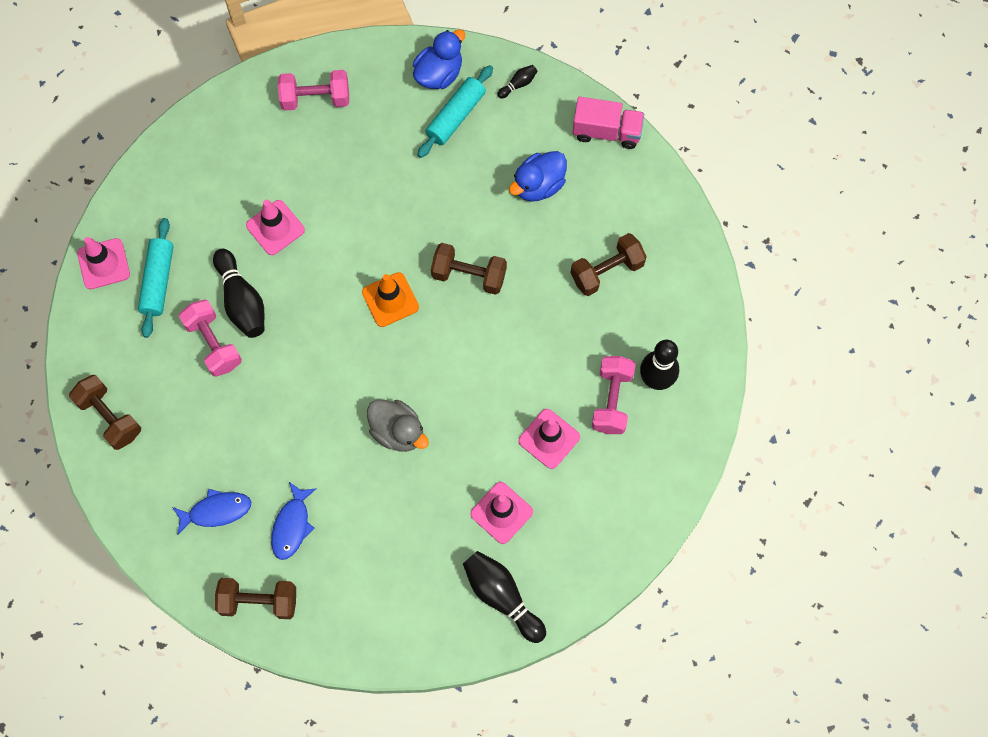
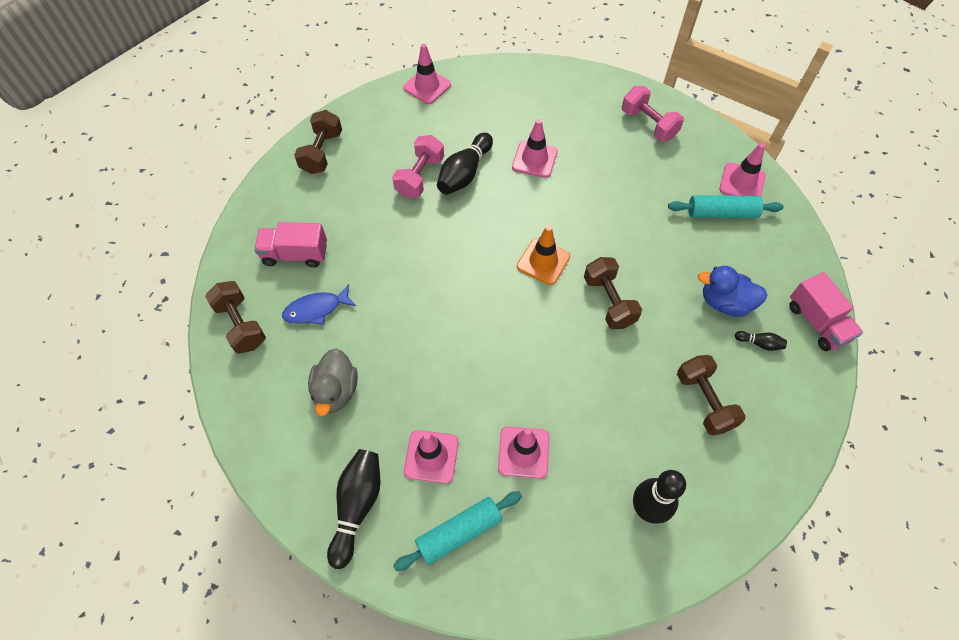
camera: 55 degrees right, 10 degrees down
(158, 281) = (439, 120): turquoise rolling pin -> turquoise rolling pin (459, 533)
(216, 511) = (295, 254): blue fish -> pink truck
(398, 431) = (443, 333): grey duck -> grey duck (336, 391)
(439, 74) = (742, 182): blue duck -> pink traffic cone
(518, 84) = (788, 237): black bowling pin -> black bowling pin (759, 343)
(607, 271) = (704, 401): brown dumbbell -> brown dumbbell turned 45 degrees clockwise
(612, 400) = (598, 482): pink dumbbell -> none

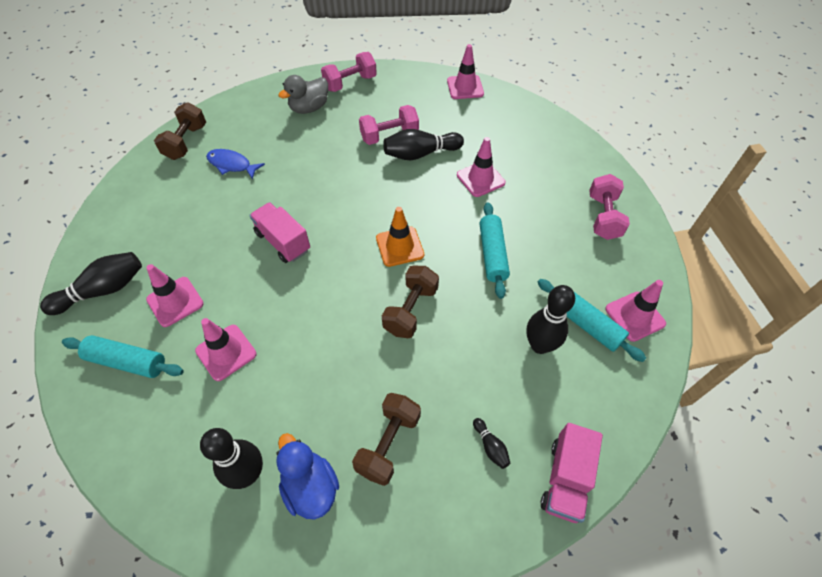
camera: 45 degrees right, 5 degrees down
(295, 254) = (261, 127): pink truck -> pink truck (283, 242)
(322, 152) = (350, 83): brown dumbbell -> pink dumbbell
(336, 391) = (180, 217): grey duck -> grey duck (309, 108)
(612, 212) = (492, 254): none -> turquoise rolling pin
(713, 252) = (539, 345): none -> black bowling pin
(725, 302) = (501, 390): blue duck -> blue duck (310, 487)

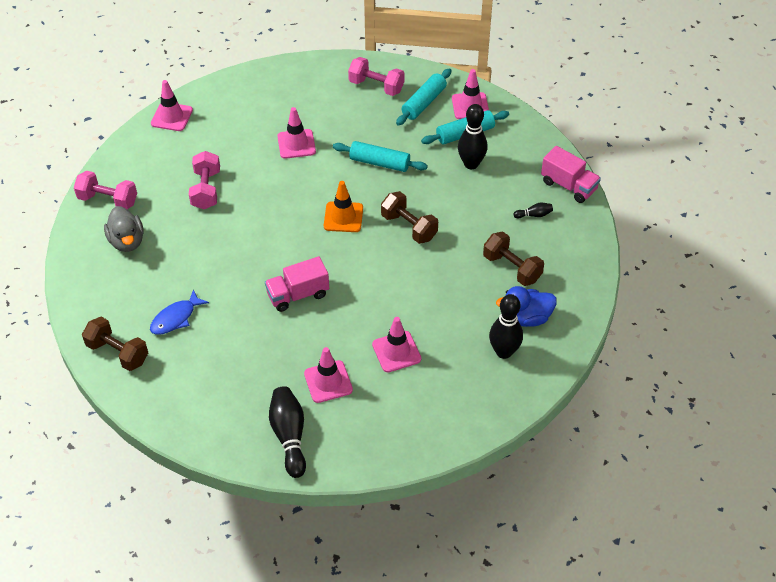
camera: 70 degrees left, 5 degrees down
(127, 362) = (376, 421): turquoise rolling pin -> turquoise rolling pin (424, 103)
(350, 83) = (108, 200): pink dumbbell -> pink dumbbell turned 60 degrees counterclockwise
(420, 154) = (243, 174): black bowling pin -> none

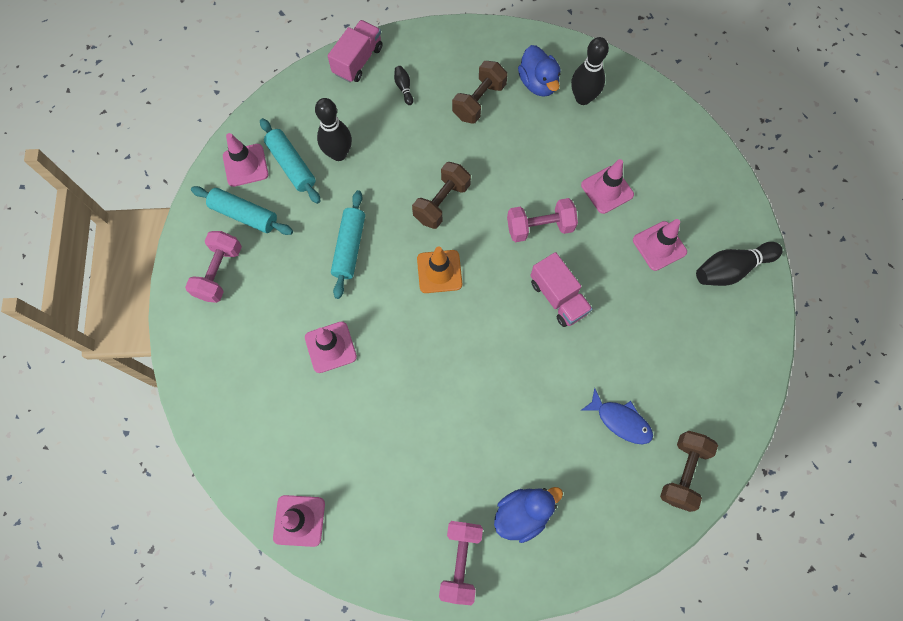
camera: 100 degrees left, 20 degrees up
(127, 241) = (522, 513): grey duck -> blue duck
(206, 190) = (422, 438): pink dumbbell -> pink dumbbell (540, 227)

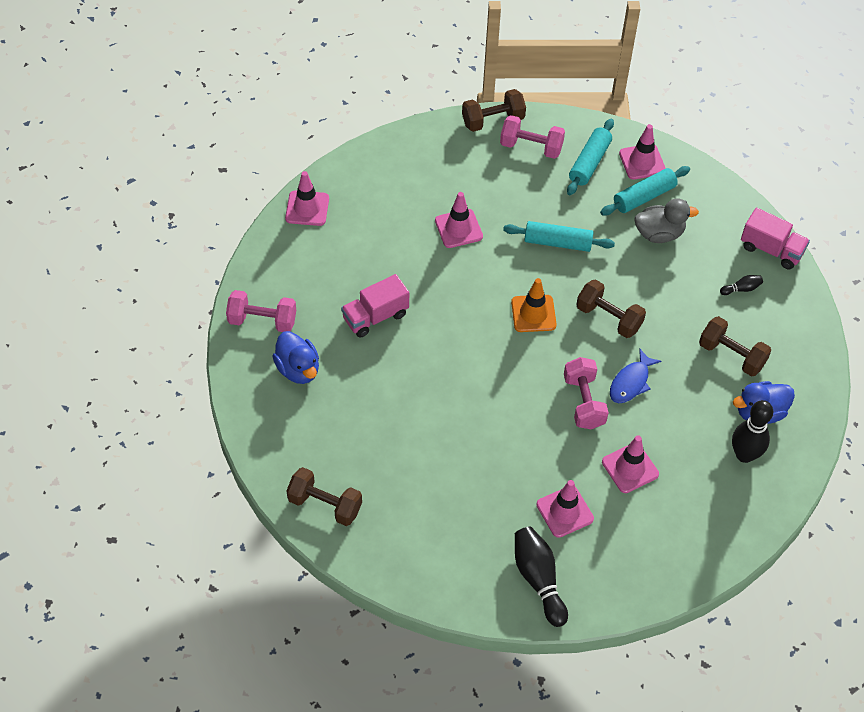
camera: 90 degrees right, 15 degrees down
(178, 312) = (493, 120): none -> brown dumbbell
(338, 154) = (659, 234): black bowling pin -> grey duck
(558, 297) = (506, 413): pink truck -> pink truck (375, 316)
(620, 421) = (378, 456): blue fish -> blue fish (631, 382)

